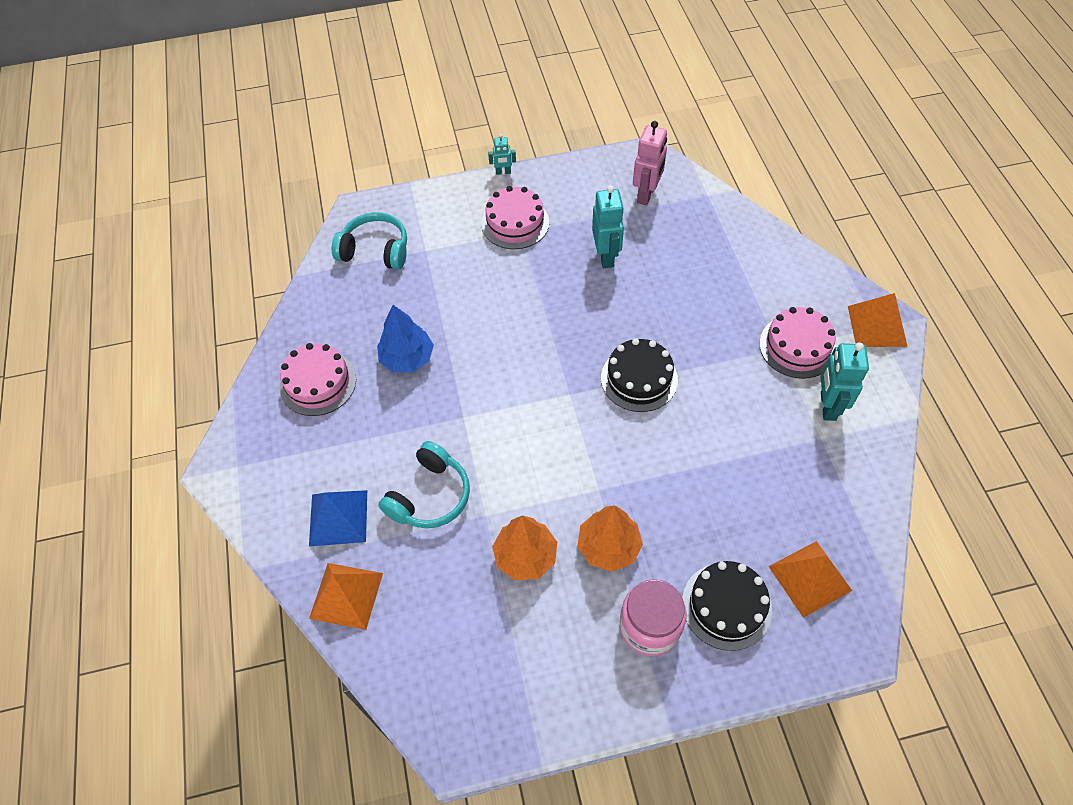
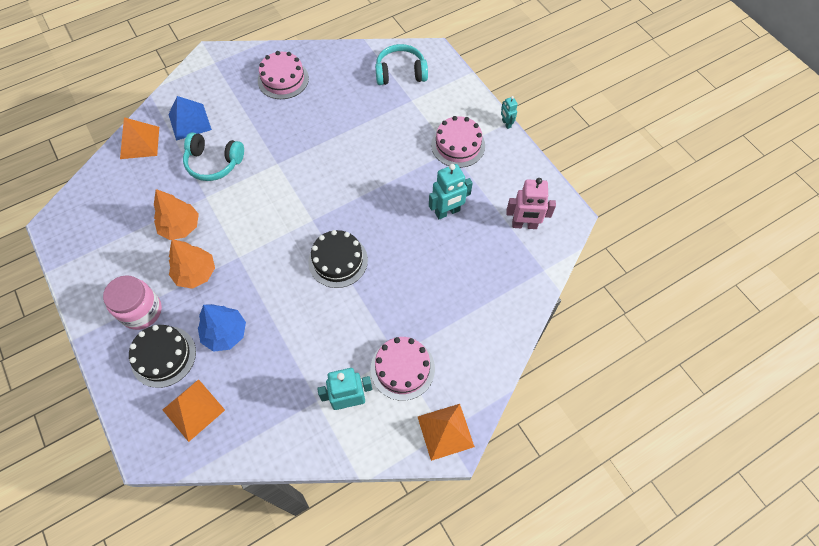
camera: 70 degrees right, 5 degrees up
(375, 250) = (400, 73): turquoise headphones -> turquoise headphones turned 90 degrees counterclockwise
(407, 358) = (315, 119): blue tree -> blue tree (225, 333)

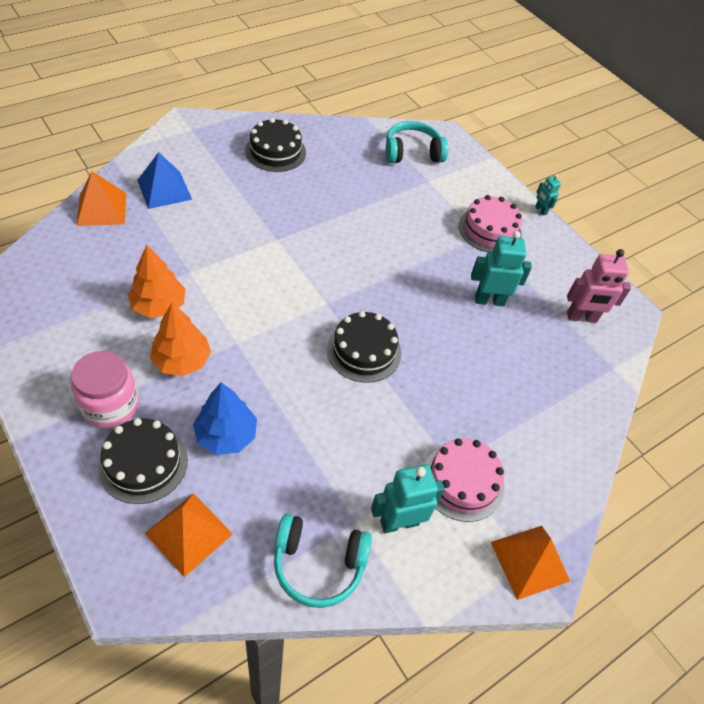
camera: 10 degrees left, 10 degrees down
(214, 163) = (197, 235): turquoise headphones -> turquoise headphones (318, 564)
(283, 79) = (275, 151): pink cake -> black cake
(447, 212) = (489, 300): turquoise robot -> turquoise robot turned 150 degrees counterclockwise

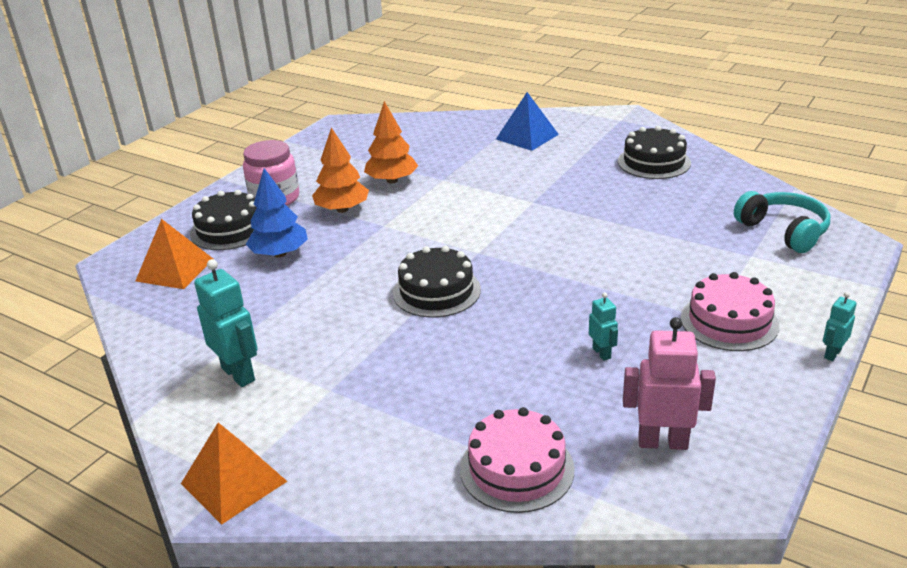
camera: 75 degrees right, 20 degrees down
(102, 209) = (471, 124): orange pyramid -> none
(318, 564) = (172, 341): turquoise headphones -> none
(462, 481) = (312, 403): pink cake -> pink cake (517, 468)
(489, 300) = (602, 353): turquoise robot -> turquoise robot, size x0.54
(581, 317) = (662, 442): pink robot -> pink robot turned 120 degrees clockwise

